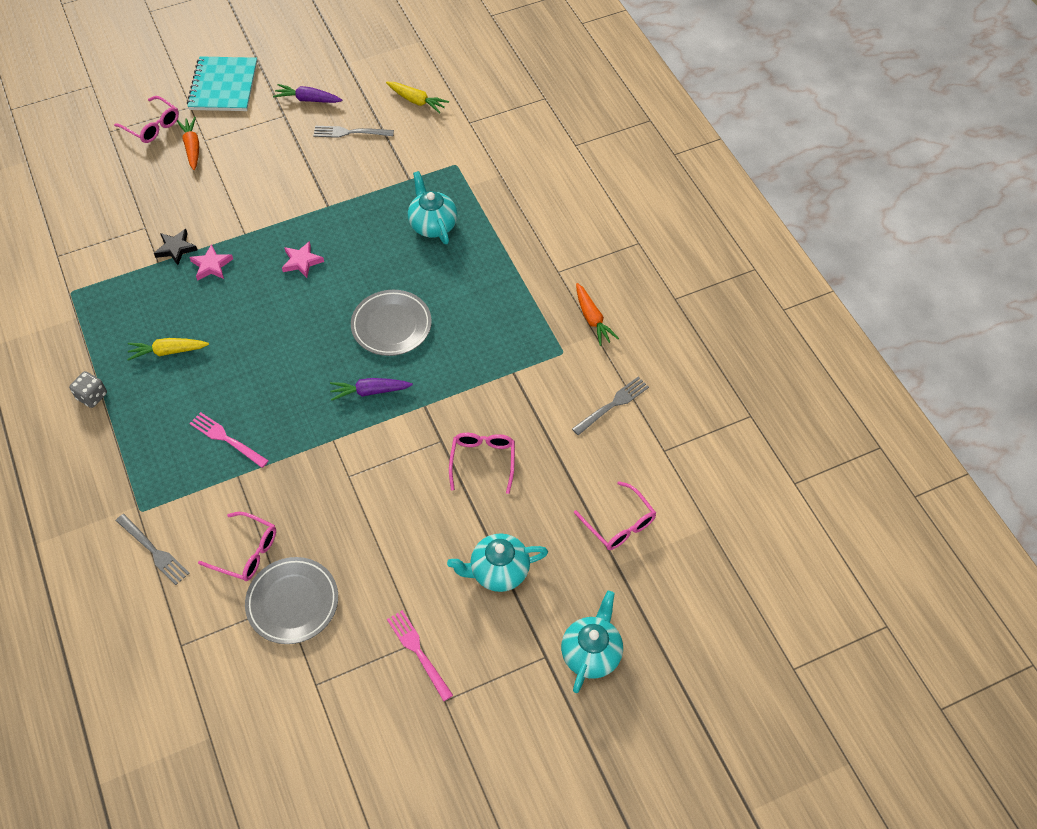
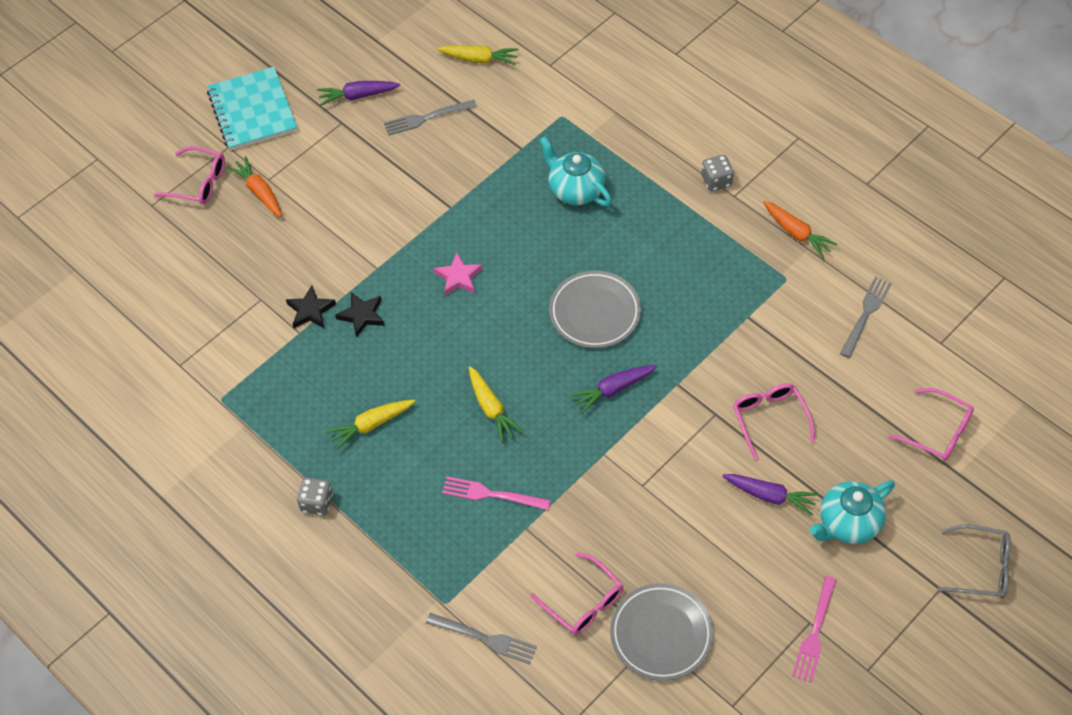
camera: 20 degrees left, 0 degrees up
(211, 265) = (362, 315): pink star -> black star
(246, 552) = (583, 602): pink glasses -> pink glasses turned 45 degrees clockwise
(266, 372) = (491, 408): none -> yellow carrot
(418, 652) = (815, 633): pink fork -> pink fork turned 105 degrees counterclockwise
(446, 524) = (770, 496): none -> purple carrot
(550, 255) = (716, 181): none -> grey dice
(591, 653) = (981, 568): turquoise teapot -> grey glasses

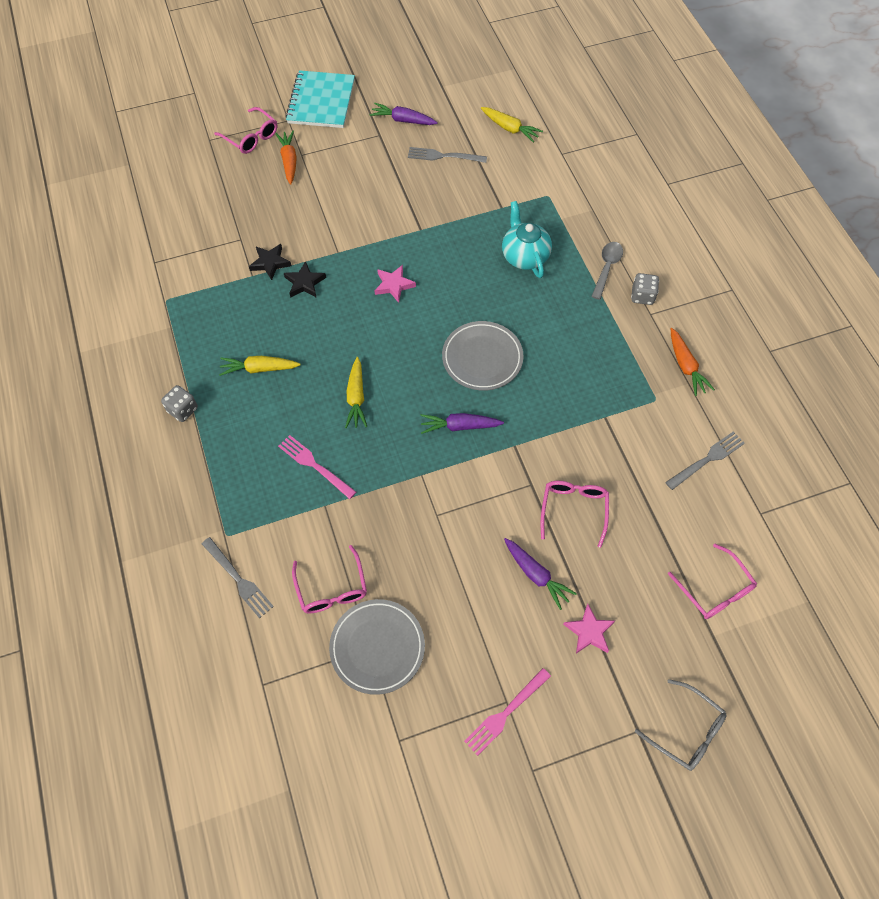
camera: 25 degrees right, 5 degrees up
(665, 167) = (607, 268): none -> grey spoon
(848, 523) = (589, 631): turquoise teapot -> pink star

